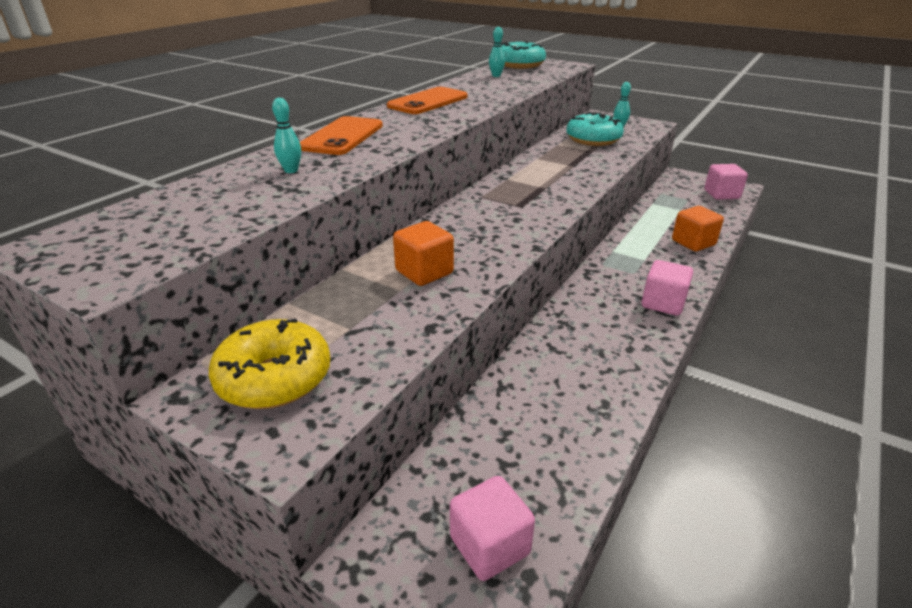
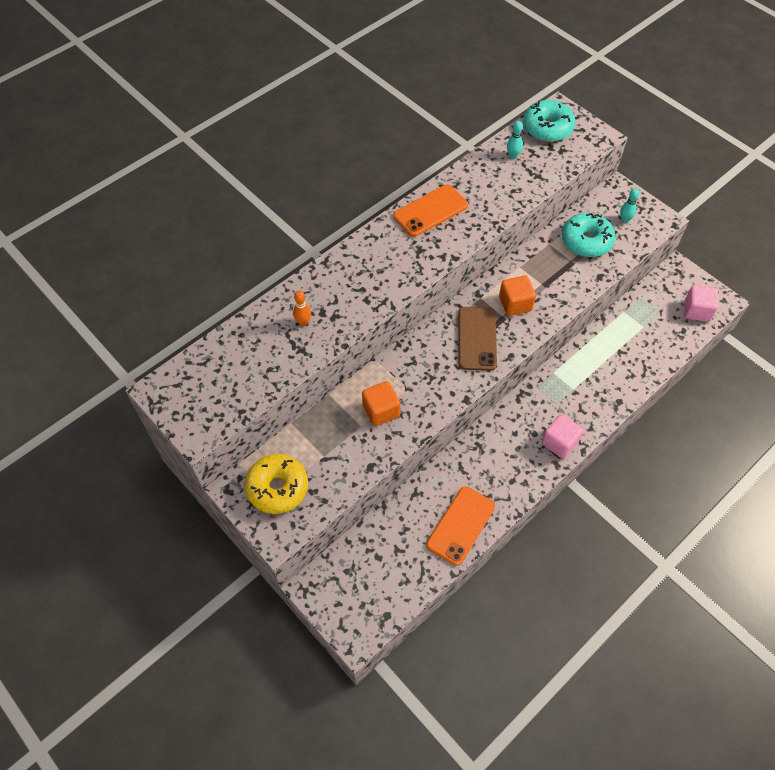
camera: 15 degrees right, 25 degrees up
(291, 170) = (303, 322): turquoise bowling pin -> orange bowling pin
(342, 136) = (347, 271): orange phone -> orange phone (461, 525)
(489, 545) = (373, 595): pink cube -> none
(520, 203) = (477, 338): none -> brown phone
(693, 243) = (626, 376): orange cube -> orange cube (515, 304)

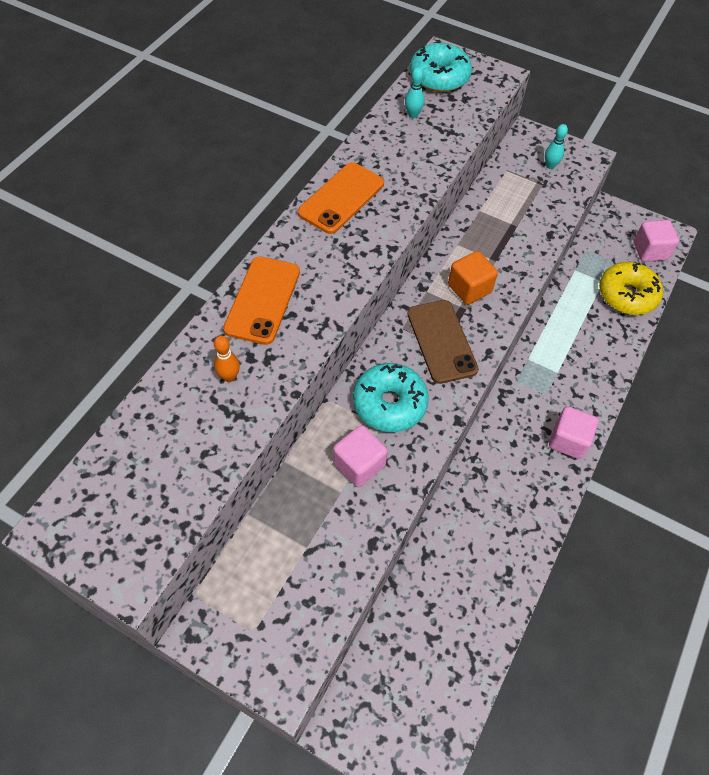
camera: 20 degrees left, 0 degrees up
(277, 488) = (259, 612): yellow donut -> yellow donut (627, 295)
(381, 411) = (359, 464): orange cube -> pink cube
(461, 525) = (496, 580): orange phone -> orange phone (263, 300)
(586, 241) = (519, 198): turquoise donut -> turquoise donut (389, 403)

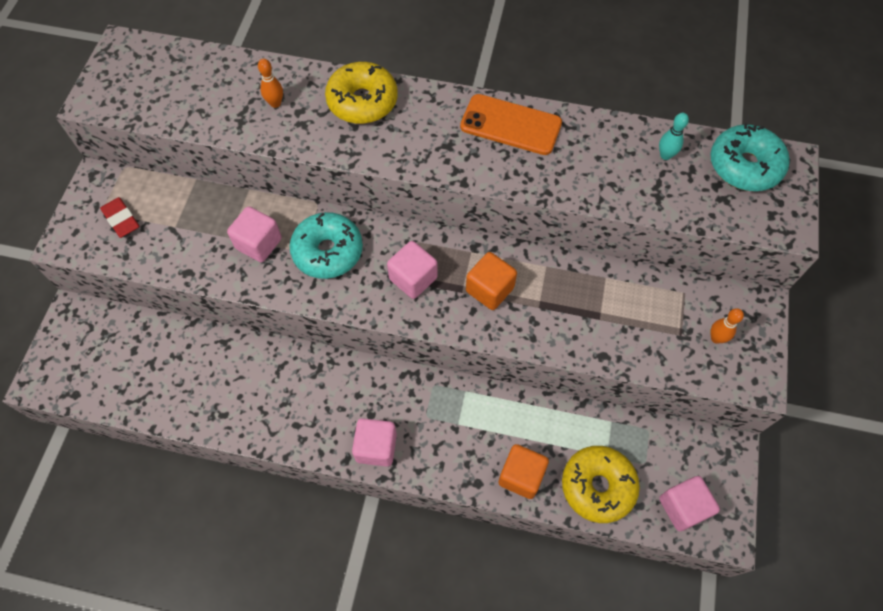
camera: 75 degrees right, 5 degrees up
(263, 300) = (362, 101): orange phone -> yellow donut
(274, 608) = (121, 220): none -> red eraser
(441, 341) = (413, 278): brown phone -> pink cube
(550, 166) = (716, 338): turquoise bowling pin -> orange bowling pin
(611, 341) = (521, 476): none -> orange cube

